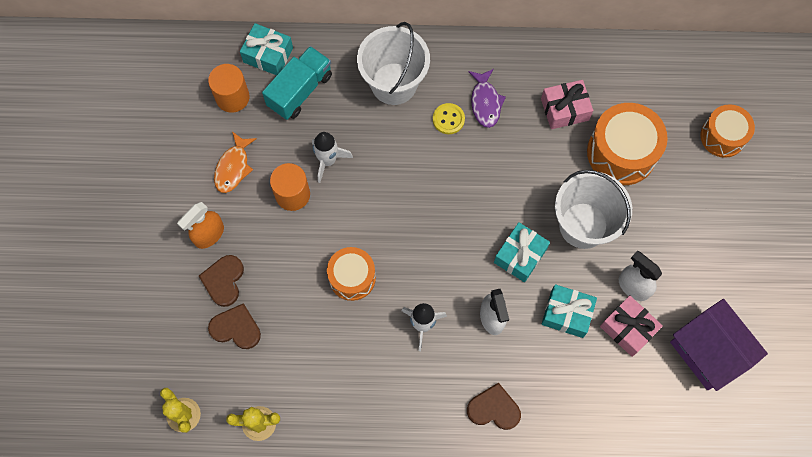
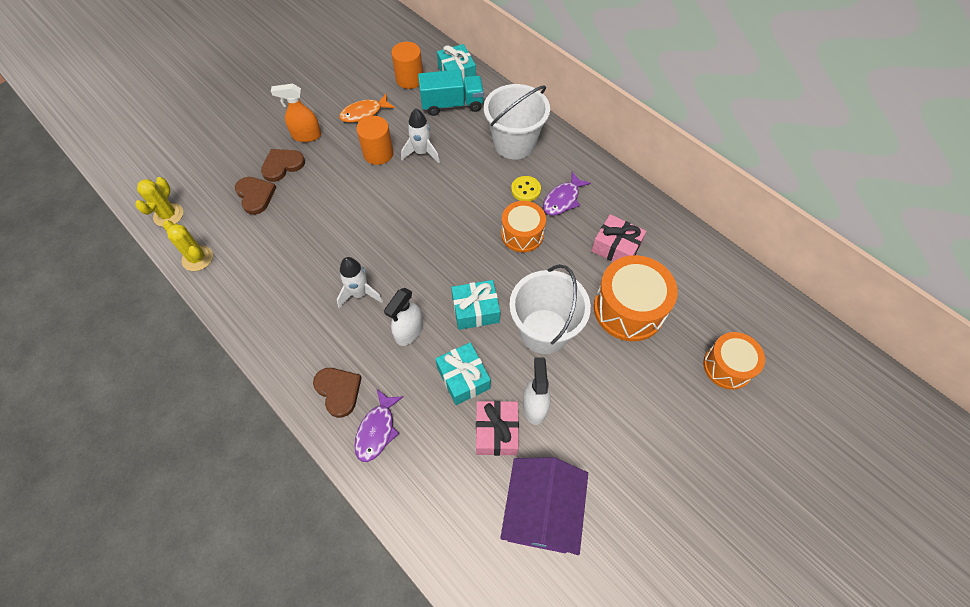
camera: 45 degrees right, 10 degrees down
(352, 277) = (353, 227): orange drum -> orange drum (522, 234)
(551, 407) = (377, 430): none -> purple fish

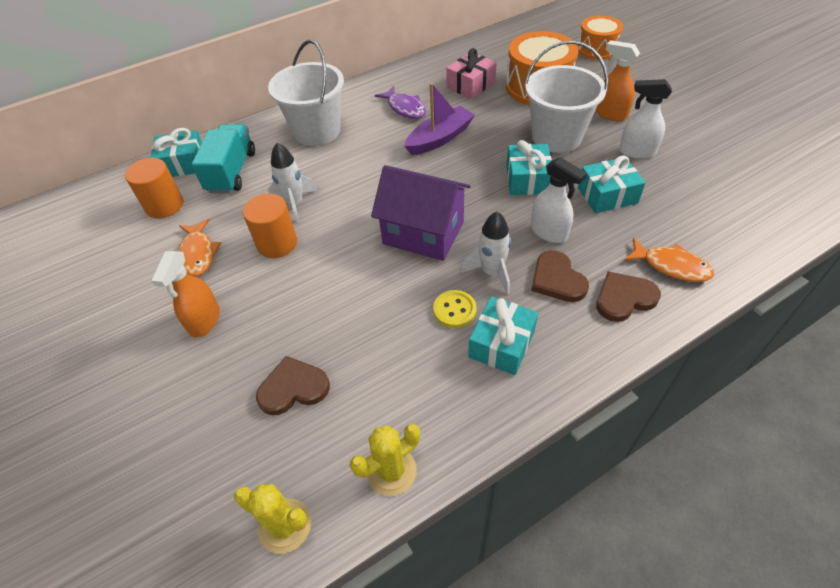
camera: 75 degrees left, 10 degrees down
(282, 165) = (248, 352): brown heart -> brown heart (557, 279)
(291, 307) = (501, 344): none -> turquoise gift
(377, 430) = (671, 266): purple fish -> orange fish
(496, 432) = (665, 178): pink gift -> none
(522, 234) = (440, 138): orange drum -> purple boat
(525, 189) = (383, 130): yellow button -> yellow button (454, 310)
(541, 512) = (739, 159): purple house -> purple house (423, 233)
(596, 381) = (610, 114): none -> orange spray bottle

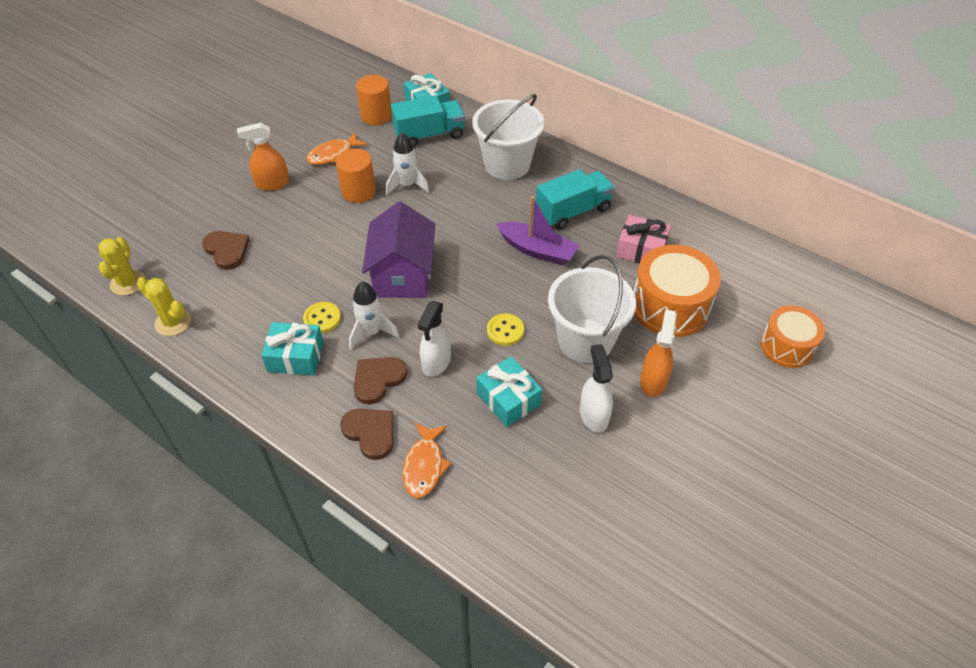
camera: 65 degrees right, 0 degrees up
(405, 108) = (573, 211): purple fish -> turquoise truck
(527, 179) = (505, 330): turquoise gift -> yellow button

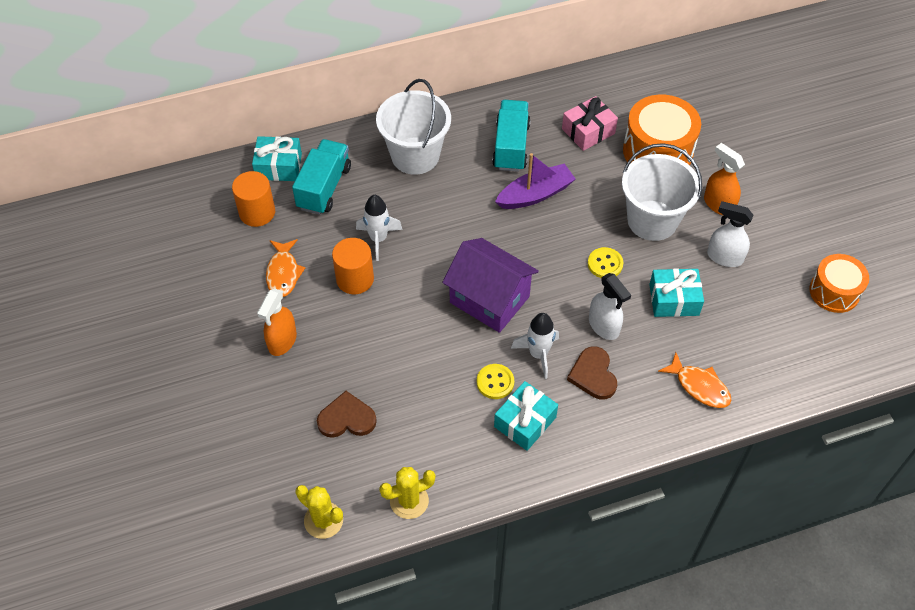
camera: 55 degrees left, 5 degrees up
(370, 433) = (644, 406): brown heart -> none
(787, 346) = (742, 112): orange drum -> orange drum (834, 292)

